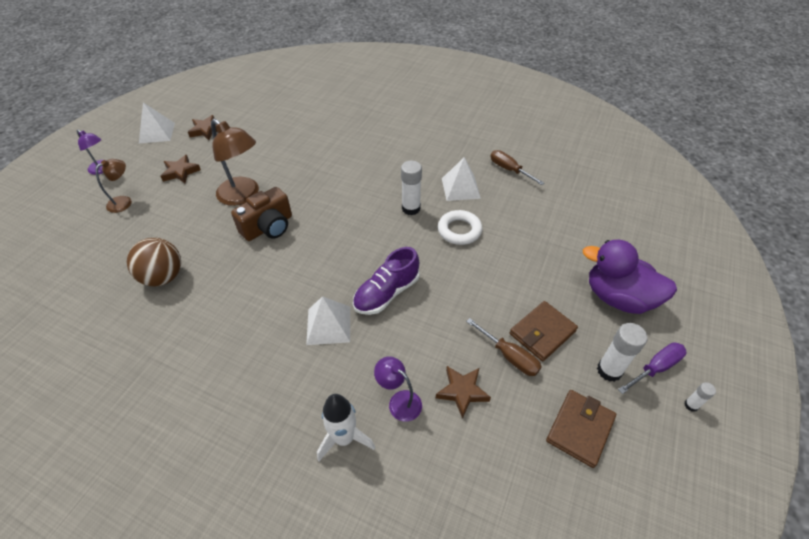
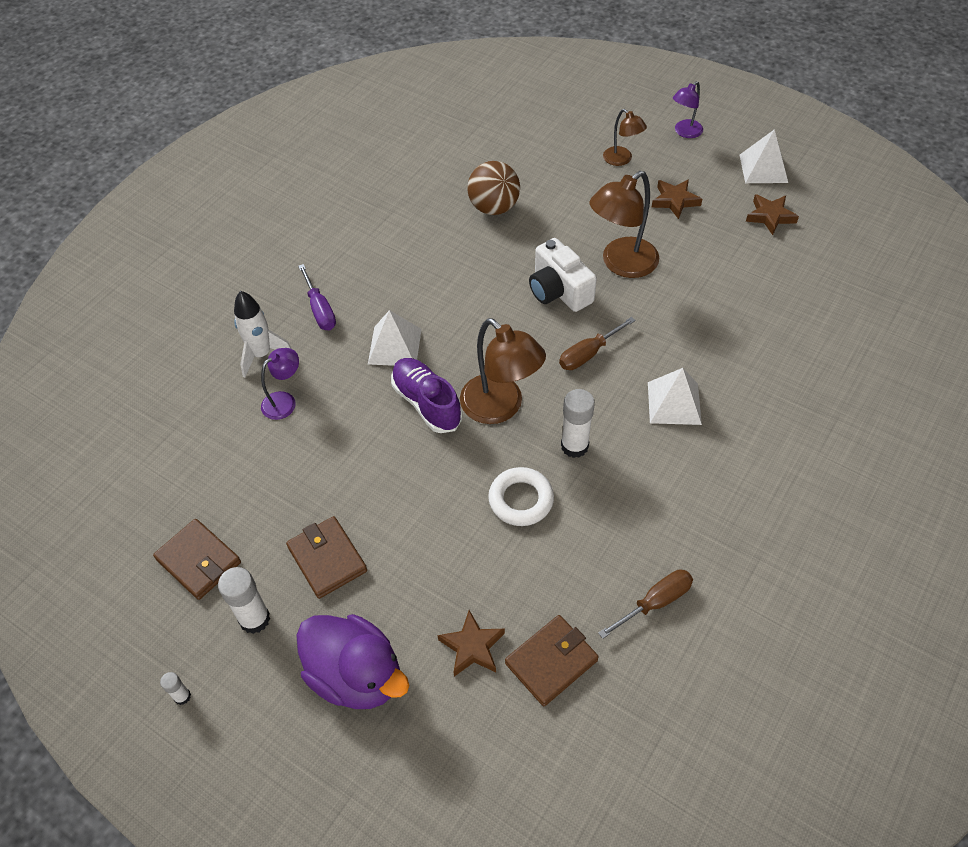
camera: 100 degrees right, 5 degrees up
(268, 227) = (559, 291): brown camera -> white camera
(385, 249) = (500, 408): none -> brown lamp
(460, 188) = (614, 518): white pyramid -> white pyramid (674, 403)
(462, 391) = (277, 458): brown star -> brown star (472, 647)
(509, 356) = (306, 514): brown screwdriver -> brown screwdriver (589, 353)
(563, 207) = (551, 662): none -> brown wallet
(618, 298) = (356, 675): purple duck -> purple duck turned 90 degrees clockwise
(655, 368) = (240, 676): purple screwdriver -> purple screwdriver (320, 309)

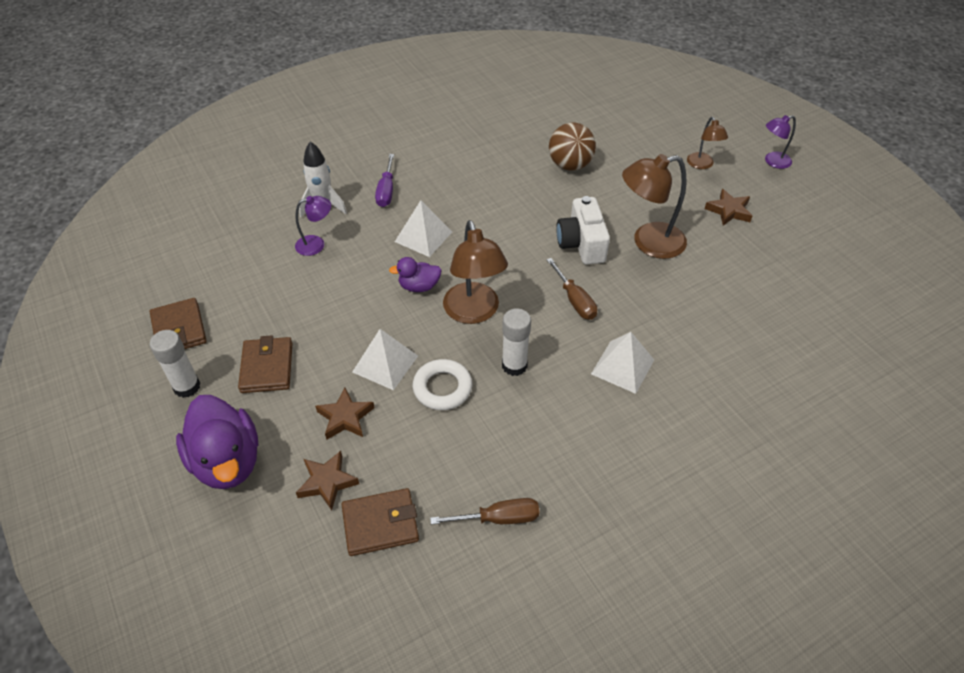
camera: 25 degrees right, 5 degrees down
(182, 696) = (100, 418): white glue stick -> none
(426, 403) = (419, 286): purple shoe -> purple duck
(589, 353) = (574, 300): brown screwdriver -> brown screwdriver turned 105 degrees counterclockwise
(763, 168) = (828, 212): white pyramid -> white pyramid (385, 364)
(770, 216) = (810, 252): brown star -> brown star (345, 417)

